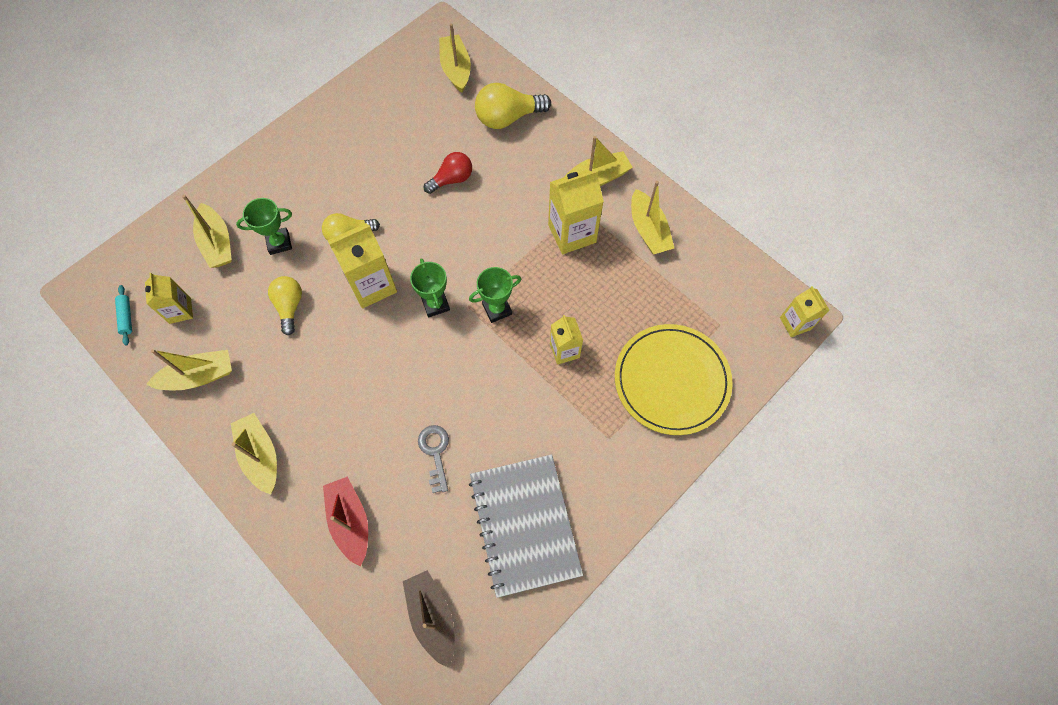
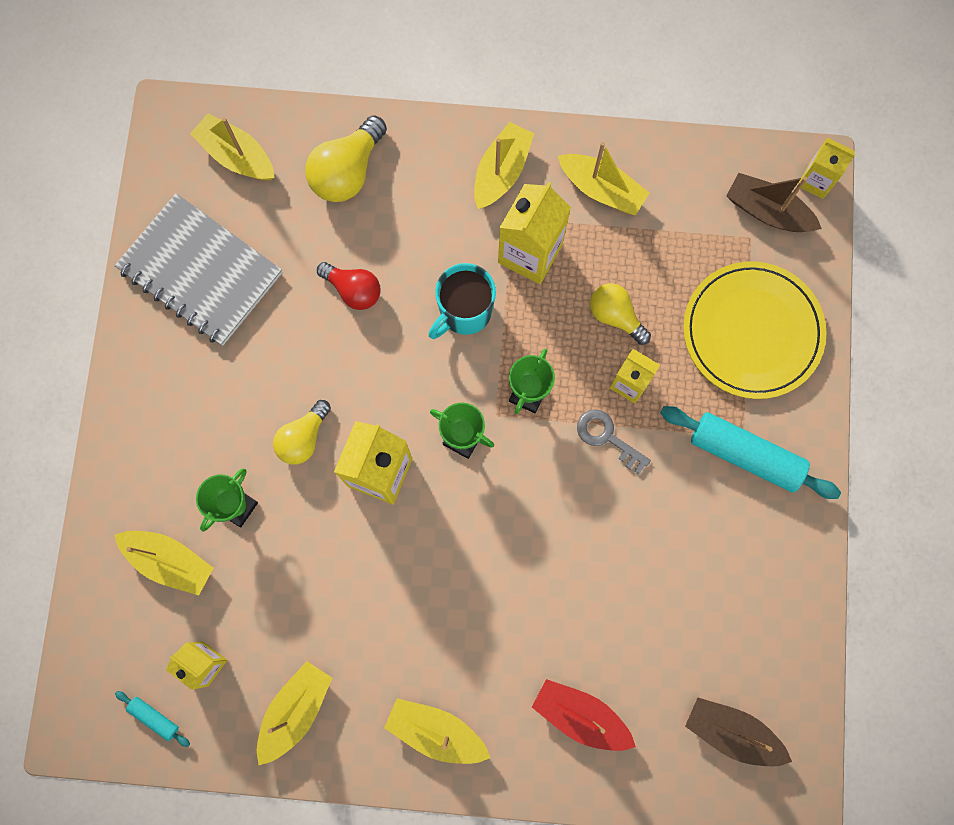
camera: 40 degrees left, 10 degrees up
(290, 306) = (317, 563): yellow light bulb -> yellow light bulb (615, 316)
(435, 453) = (599, 585): grey key -> grey key (607, 437)
(452, 179) = (353, 290): red light bulb -> red light bulb turned 105 degrees clockwise
(503, 236) = (464, 312): none -> turquoise mug
(524, 525) = (738, 581): grey notebook -> grey notebook (200, 271)
(600, 450) = (745, 454): none -> turquoise rolling pin
(745, 318) = (767, 211): none -> brown boat

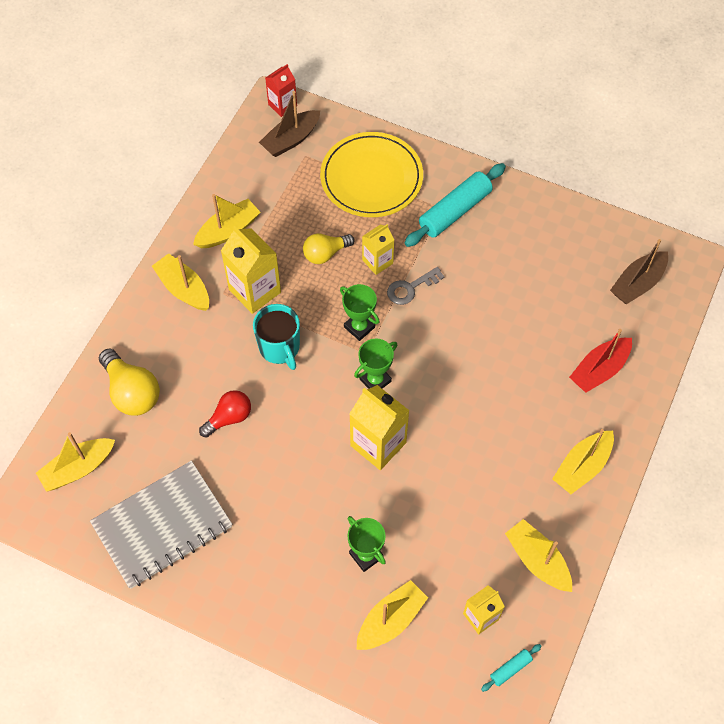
camera: 70 degrees left, 15 degrees down
(303, 438) = (330, 490): yellow light bulb -> none
(816, 181) = (282, 105): yellow carton -> red carton

